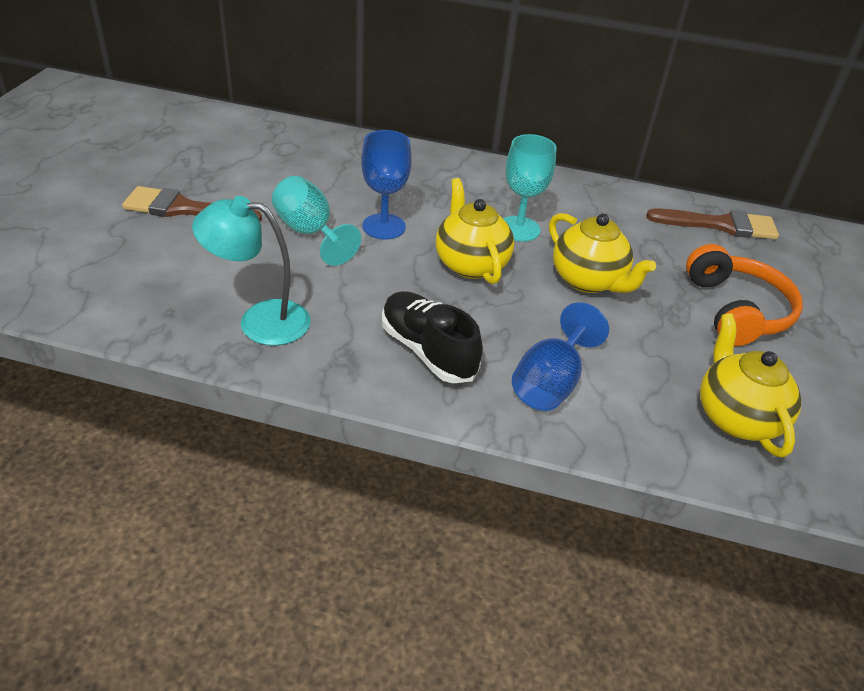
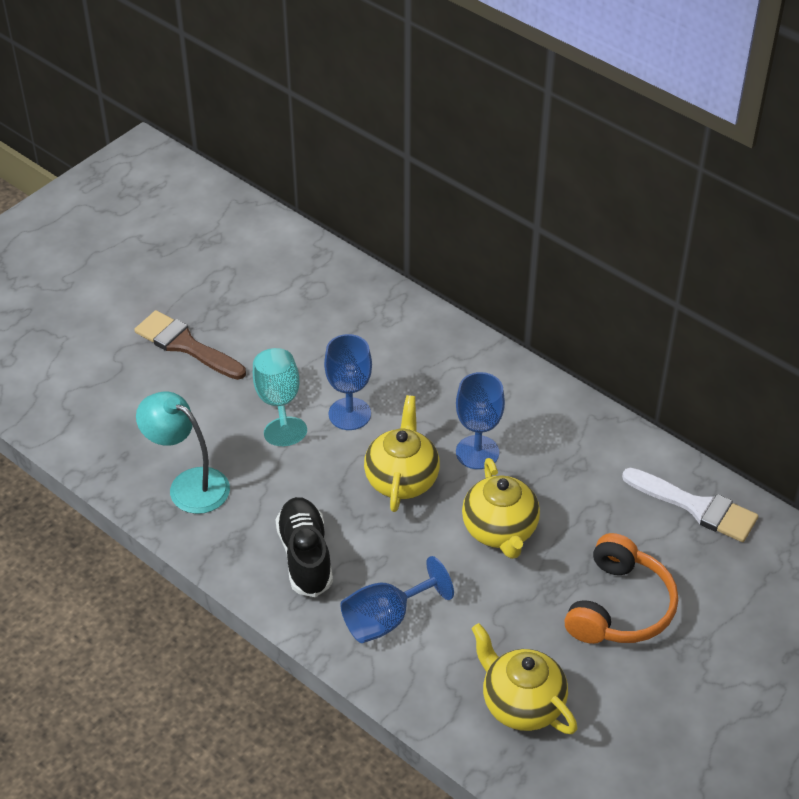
camera: 30 degrees right, 5 degrees up
(519, 229) = (477, 452): turquoise goblet -> blue goblet
(720, 225) = (696, 507): brown brush -> white brush
(736, 417) = (521, 704): yellow teapot -> yellow teapot turned 60 degrees counterclockwise

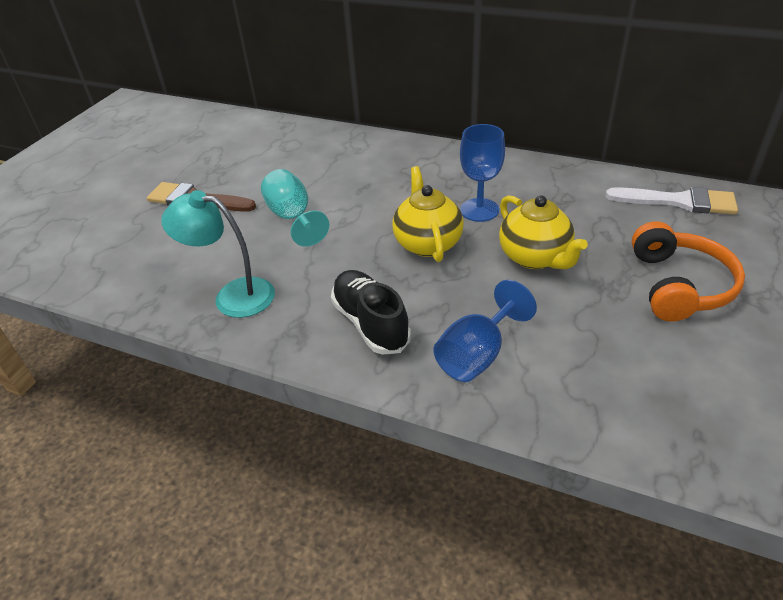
camera: 15 degrees left, 5 degrees down
(349, 414) = (358, 211): blue goblet -> none
(521, 704) = (657, 393): yellow teapot -> none

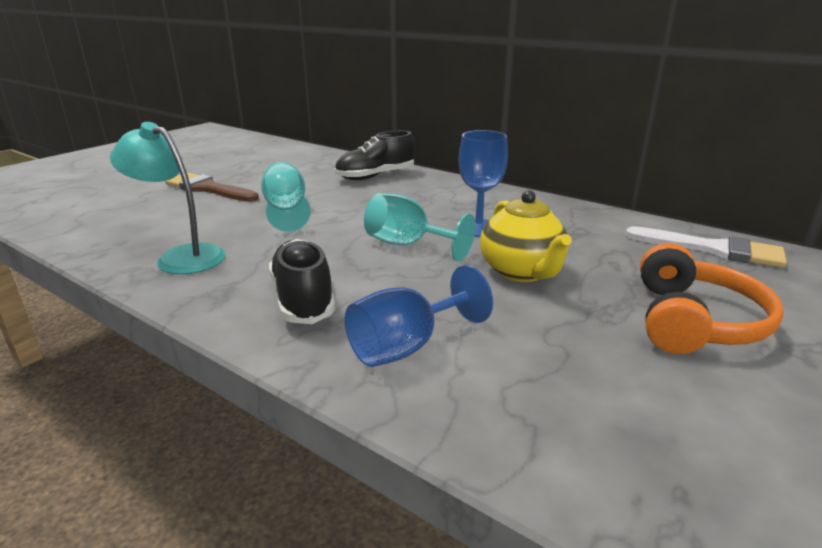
camera: 10 degrees right, 15 degrees down
(352, 153) = (375, 176): none -> black shoe
(427, 243) = (408, 245): yellow teapot -> turquoise goblet

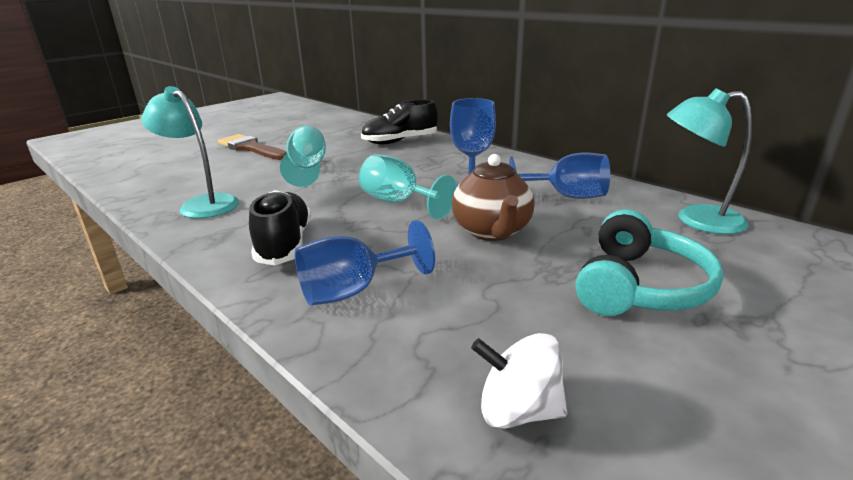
camera: 10 degrees right, 0 degrees up
(522, 272) = (492, 232): yellow teapot -> brown teapot
(578, 231) = (566, 196): none -> blue goblet
(642, 462) = (518, 411): none -> white spinning top
(694, 321) = (639, 286): orange headphones -> turquoise headphones
(713, 249) = (696, 220): white brush -> turquoise lamp

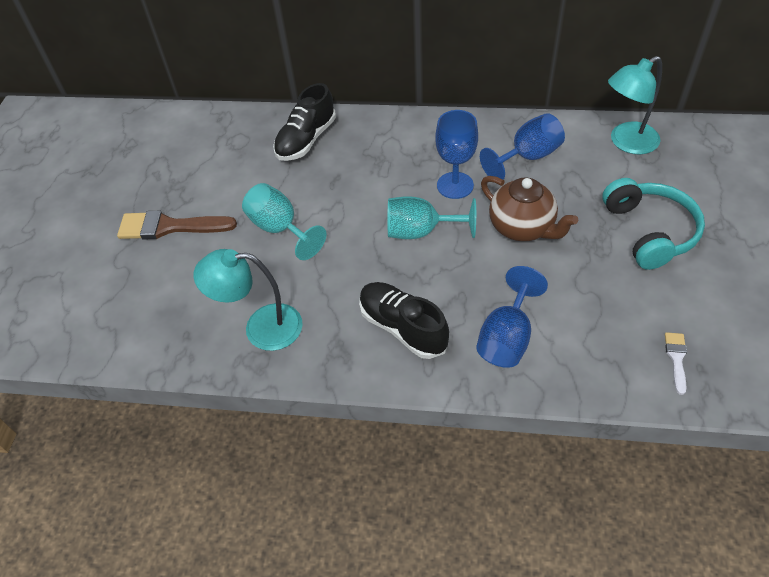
camera: 35 degrees left, 25 degrees up
(518, 411) = (676, 358): white spinning top -> white brush

